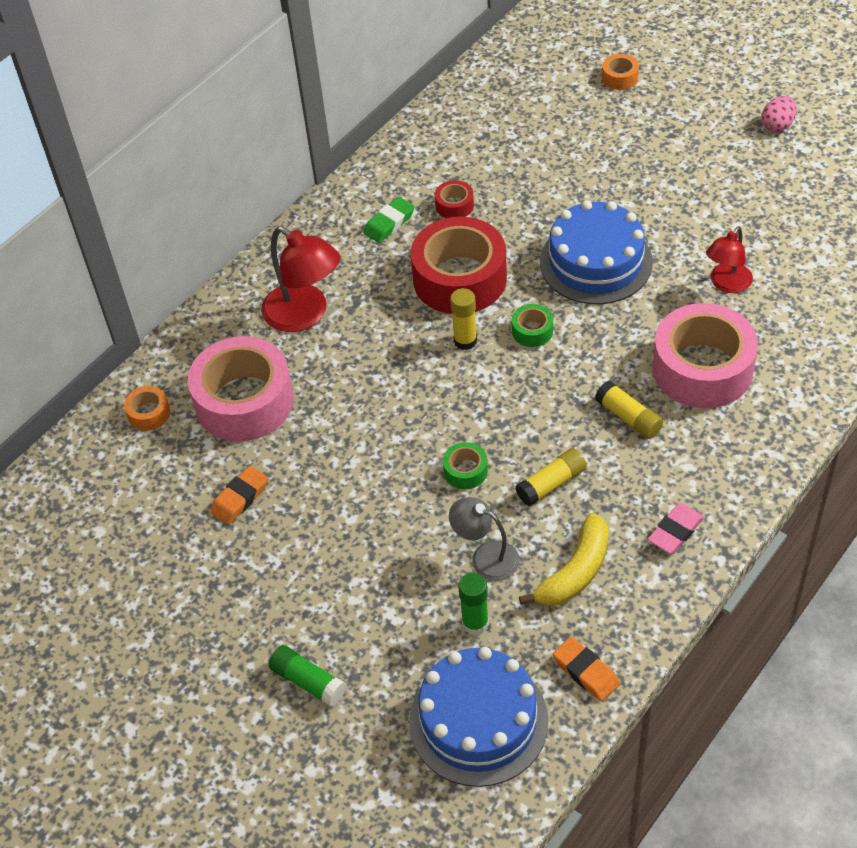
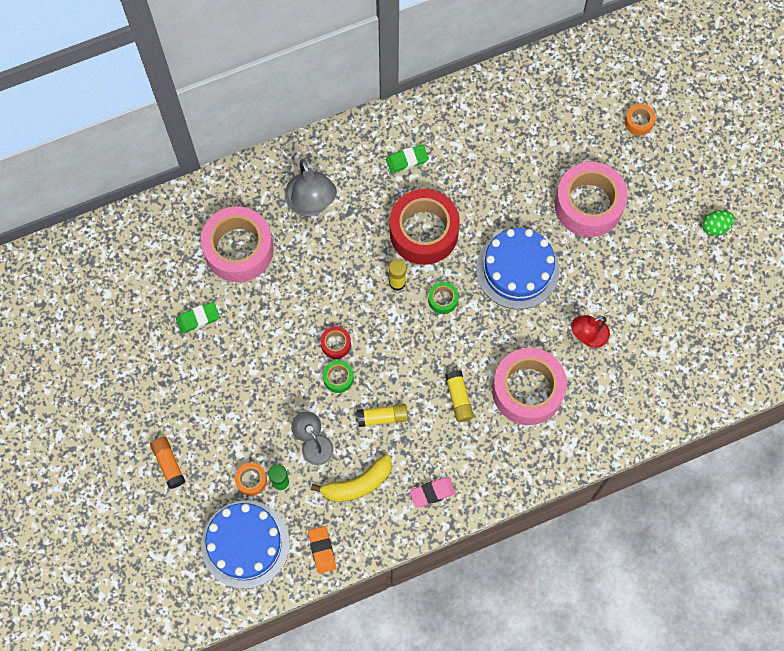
camera: 25 degrees right, 20 degrees up
(149, 413) = (178, 225): orange tape -> orange tape (251, 480)
(240, 498) = (198, 319): orange eraser -> green eraser
(305, 315) = (311, 204): red lamp -> grey lamp
(308, 681) = (168, 464): green glue stick -> orange glue stick
(454, 205) = (457, 170): red tape -> red tape (336, 344)
(626, 169) = (588, 205): none -> pink tape
(777, 125) = (715, 227): pink egg -> green egg

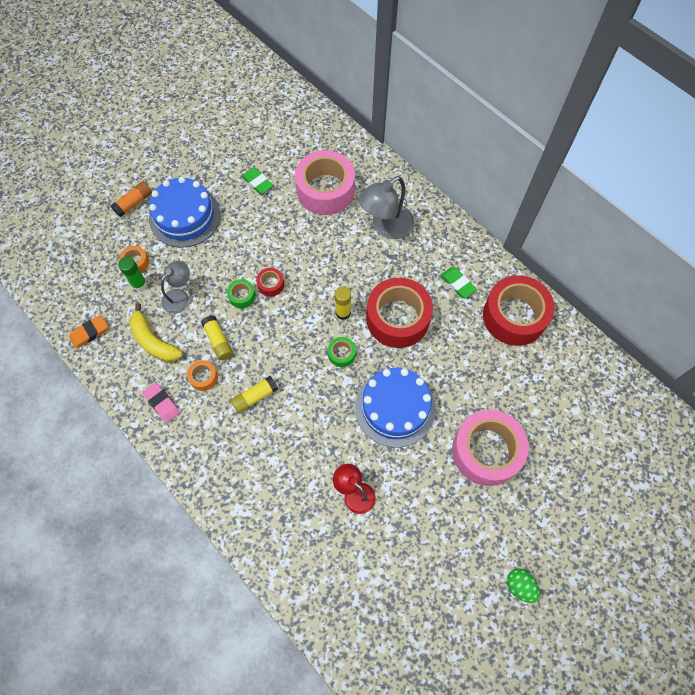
camera: 70 degrees right, 5 degrees down
(245, 544) = (82, 276): blue cake -> blue cake (185, 216)
(463, 122) = (514, 316): none -> red tape
(527, 390) = (282, 454): pink tape -> none
(639, 122) = (594, 472): orange tape -> orange tape (203, 377)

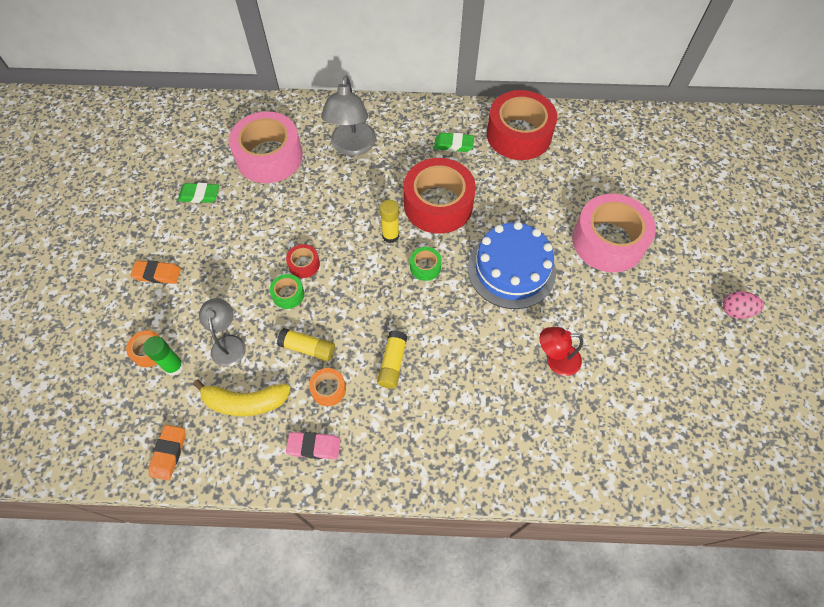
camera: 45 degrees left, 5 degrees down
(134, 203) = (88, 303): orange glue stick -> none
(185, 216) = (157, 274): blue cake -> orange eraser
(519, 586) = (735, 311): green egg -> pink egg

